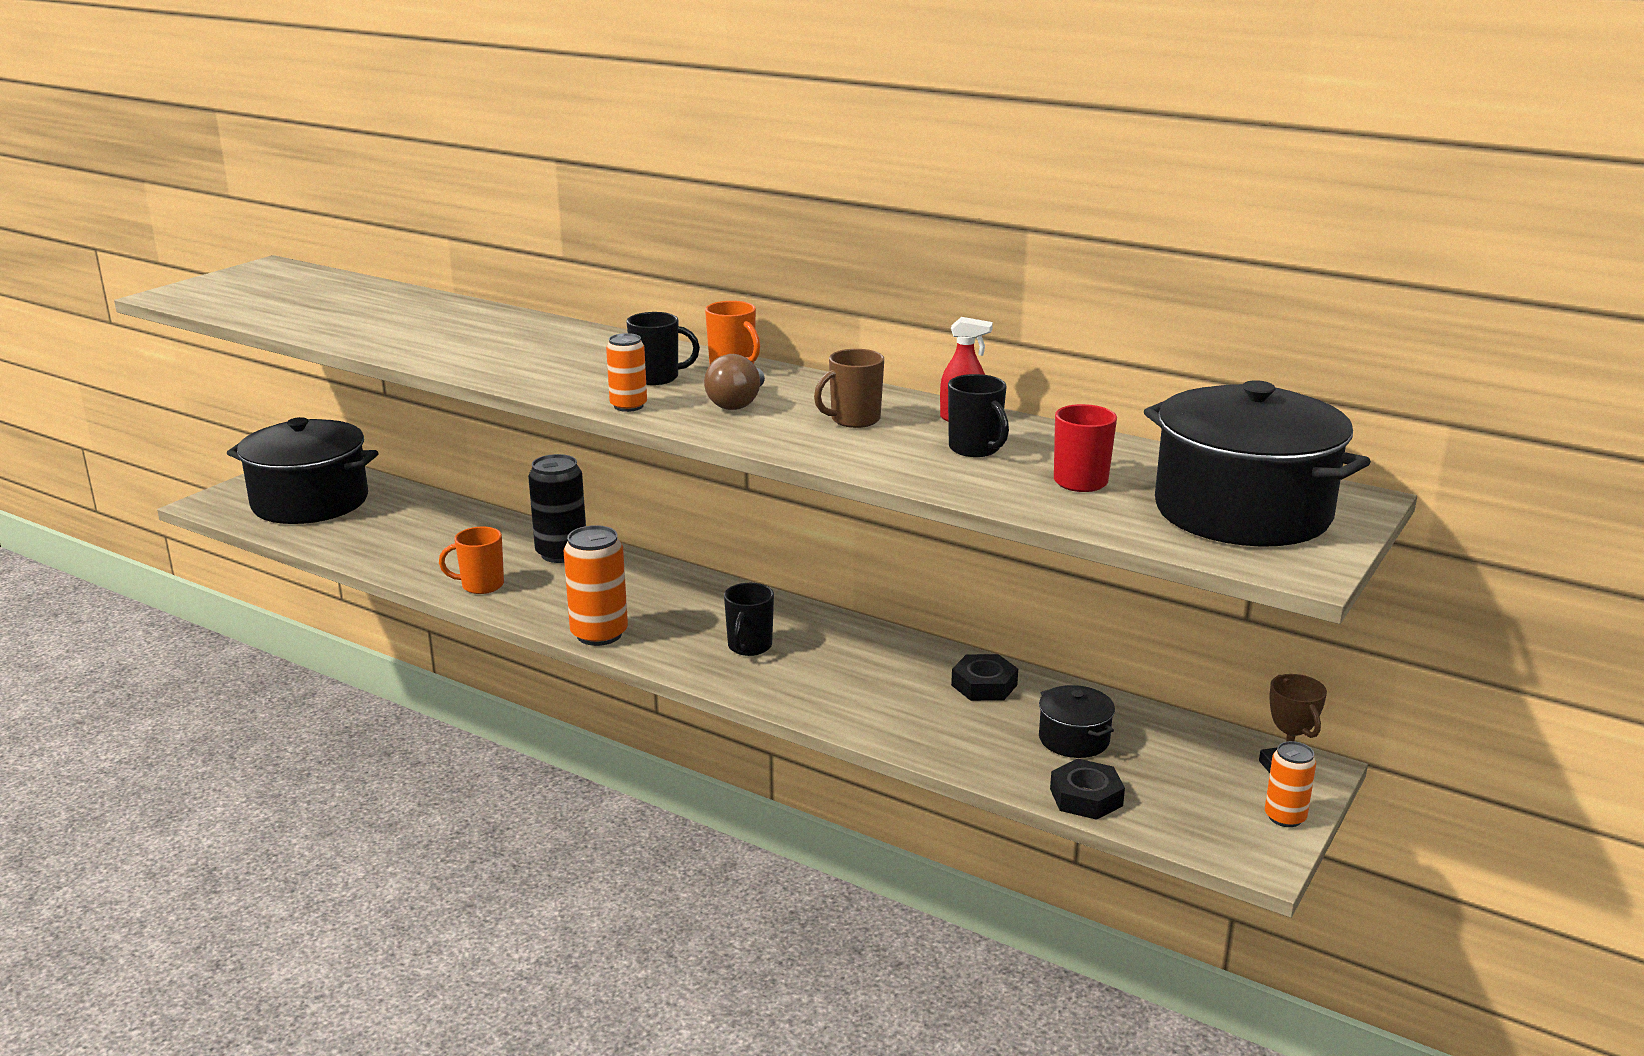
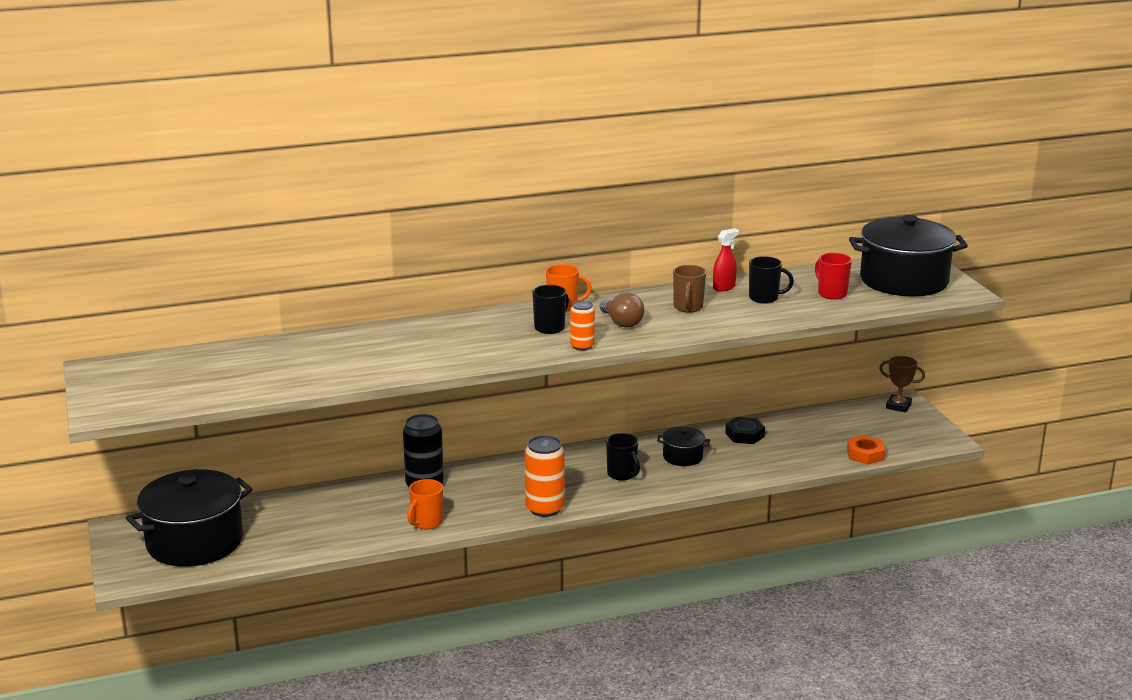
camera: 50 degrees left, 0 degrees up
(1074, 739) = (818, 436): black pot -> black pot (683, 457)
(1086, 797) = (865, 454): black nut -> orange nut
(1285, 817) = (930, 423): orange can -> none

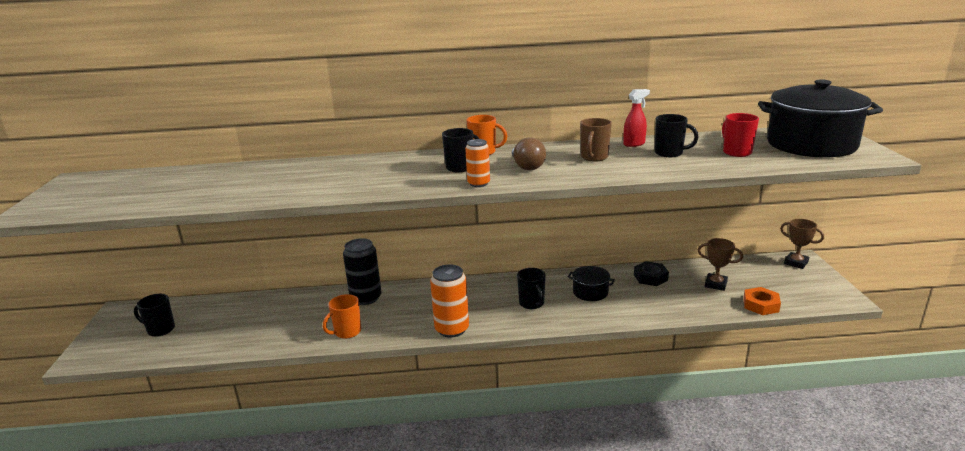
camera: 15 degrees right, 0 degrees up
(194, 542) = (160, 330): black pot -> black mug
(816, 437) = (715, 284): none -> brown trophy

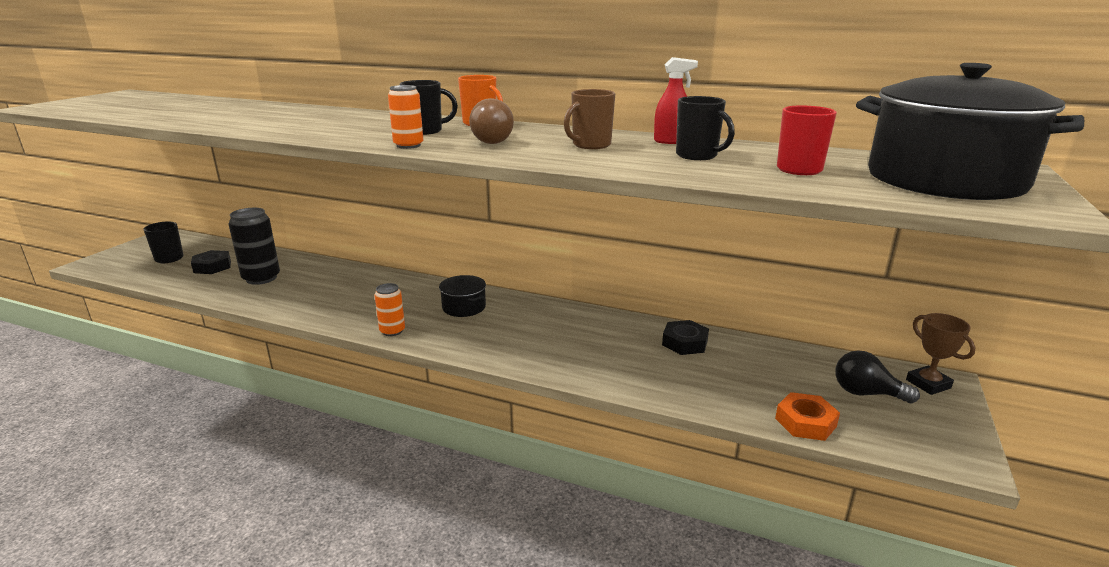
camera: 25 degrees right, 0 degrees up
(218, 325) = (212, 267): none -> black nut
(347, 332) = (298, 304): orange mug -> none
(366, 298) = (356, 278): black can -> black can (261, 278)
(452, 329) = (392, 331): orange can -> orange can, size x0.59
(532, 304) = (506, 330): black mug -> none
(590, 292) = (588, 338): black pot -> black pot (464, 307)
(715, 284) = (766, 376): brown trophy -> none
(773, 278) = (866, 393): none -> black light bulb

